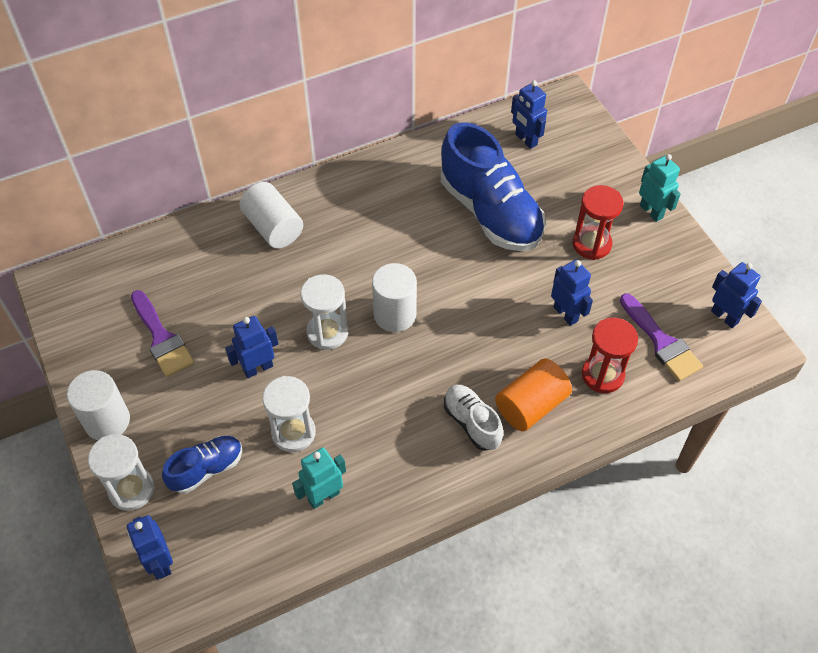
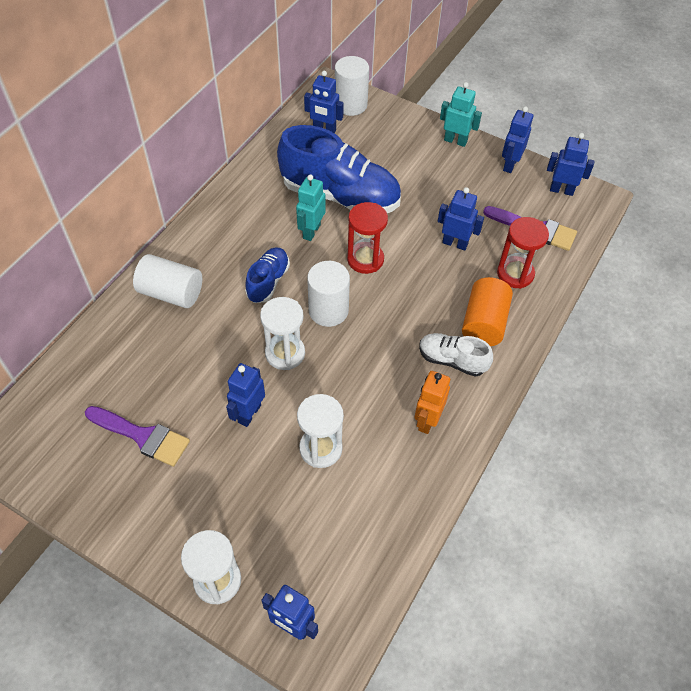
camera: 35 degrees left, 0 degrees up
(107, 421) = (147, 535): white cylinder -> white cylinder (350, 105)
(206, 469) = (271, 522): blue shoe -> blue shoe (268, 281)
(323, 496) = (385, 484): turquoise robot -> turquoise robot (311, 231)
(404, 463) = (427, 420): none -> orange robot
(591, 244) = (433, 184): red hourglass -> red hourglass (365, 259)
(689, 263) = (509, 164): none -> blue robot

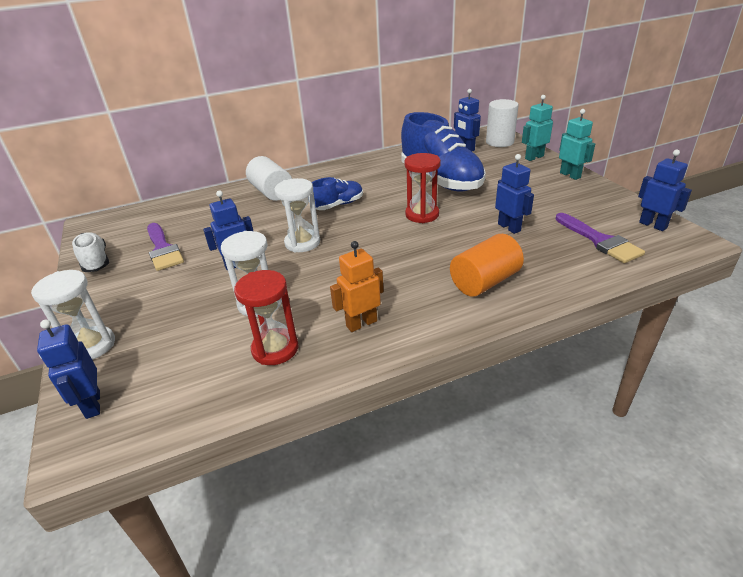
camera: 40 degrees right, 20 degrees down
(311, 231) = (398, 190): turquoise robot -> turquoise robot (534, 157)
(328, 310) = (361, 232): white cylinder -> none
(452, 360) = (428, 294): white shoe -> white shoe (95, 261)
(509, 164) = (610, 198): blue robot -> none
(515, 274) = (550, 261): red hourglass -> red hourglass (275, 349)

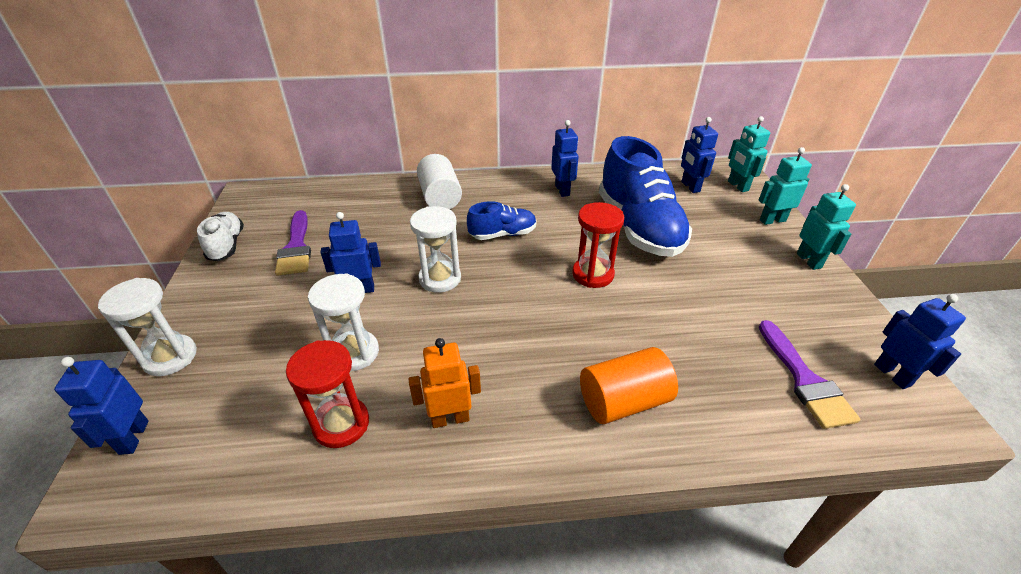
camera: 15 degrees right, 5 degrees up
(499, 142) = (737, 186): white cylinder -> turquoise robot
(509, 227) = (692, 323): blue robot -> blue robot (562, 190)

